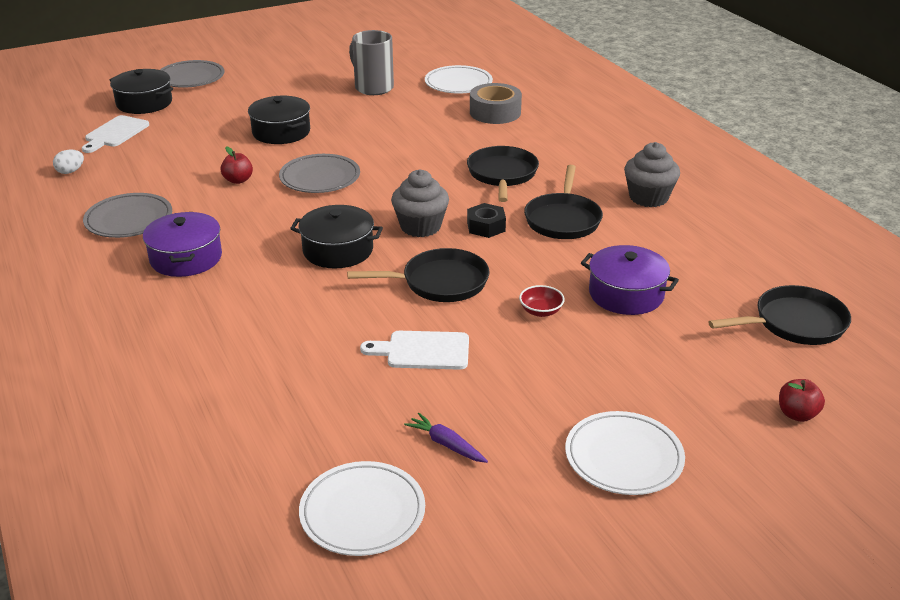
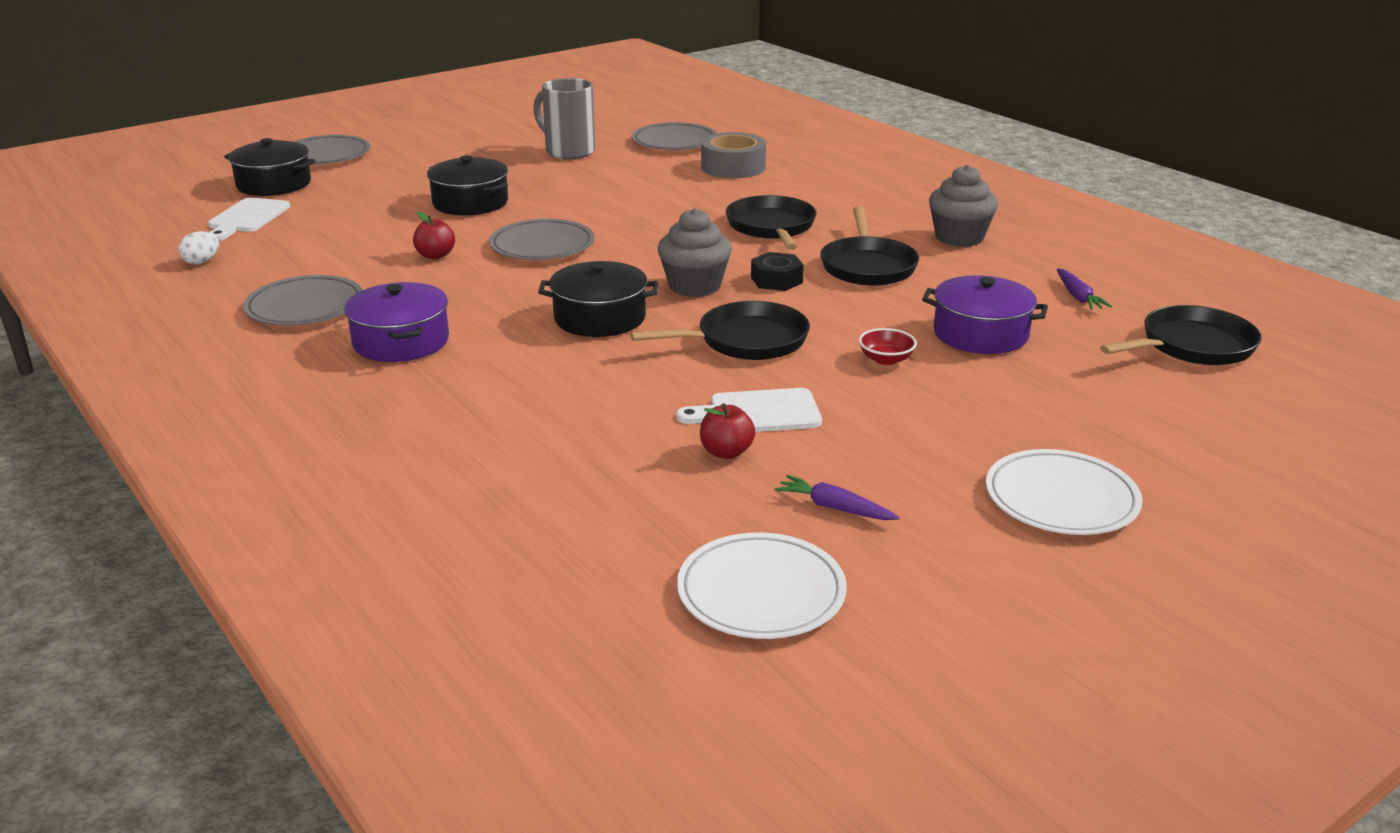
camera: 10 degrees left, 5 degrees down
(458, 83) = (674, 142): white plate -> grey plate
(721, 265) = (1078, 297): none -> purple carrot
(797, 414) = (1242, 435): red apple -> red apple (726, 452)

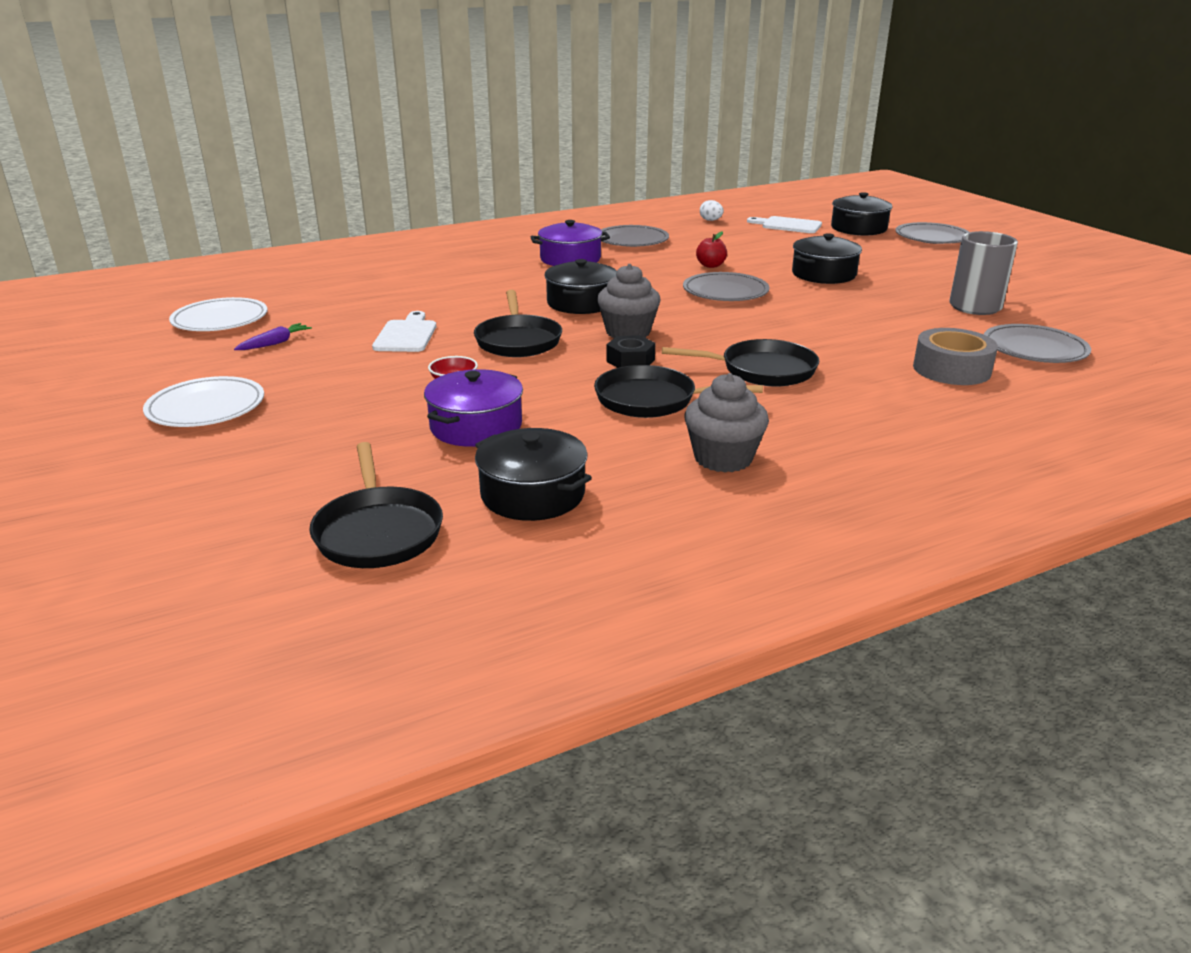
camera: 100 degrees right, 0 degrees up
(726, 452) = (365, 323): red apple -> none
(1078, 297) = (533, 494): purple carrot -> black pot

